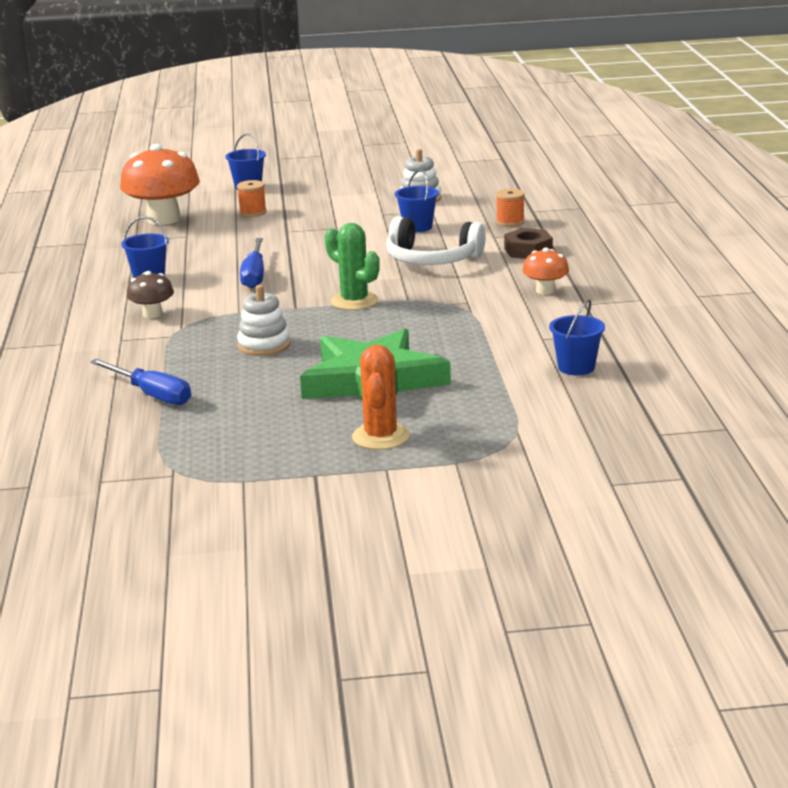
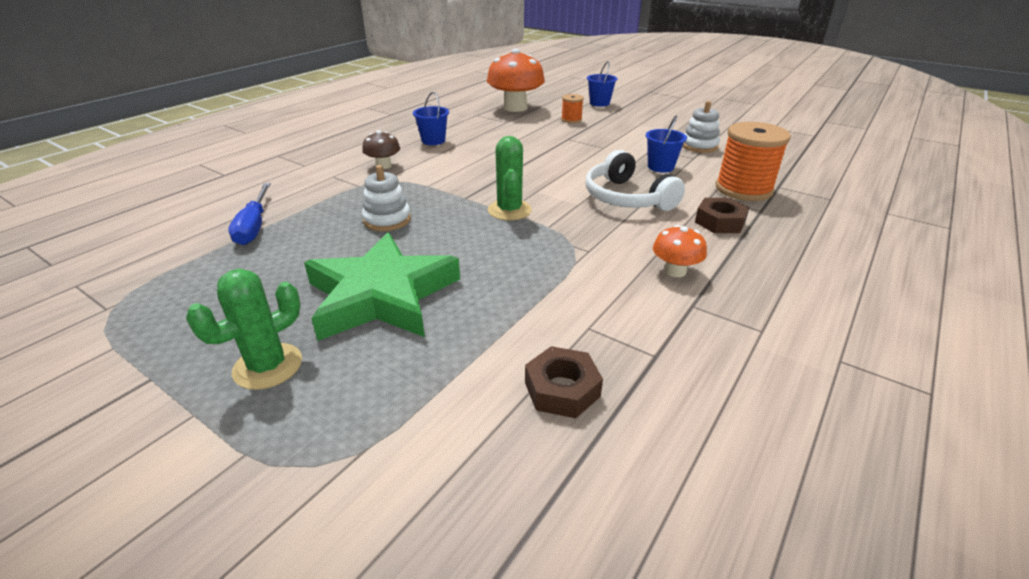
camera: 40 degrees right, 10 degrees up
(254, 275) = (489, 162): blue screwdriver -> none
(381, 437) = (268, 366): orange cactus -> green cactus
(510, 222) = (743, 189): orange spool -> orange spool, size x2.00
(576, 367) = (562, 389): blue bucket -> brown nut

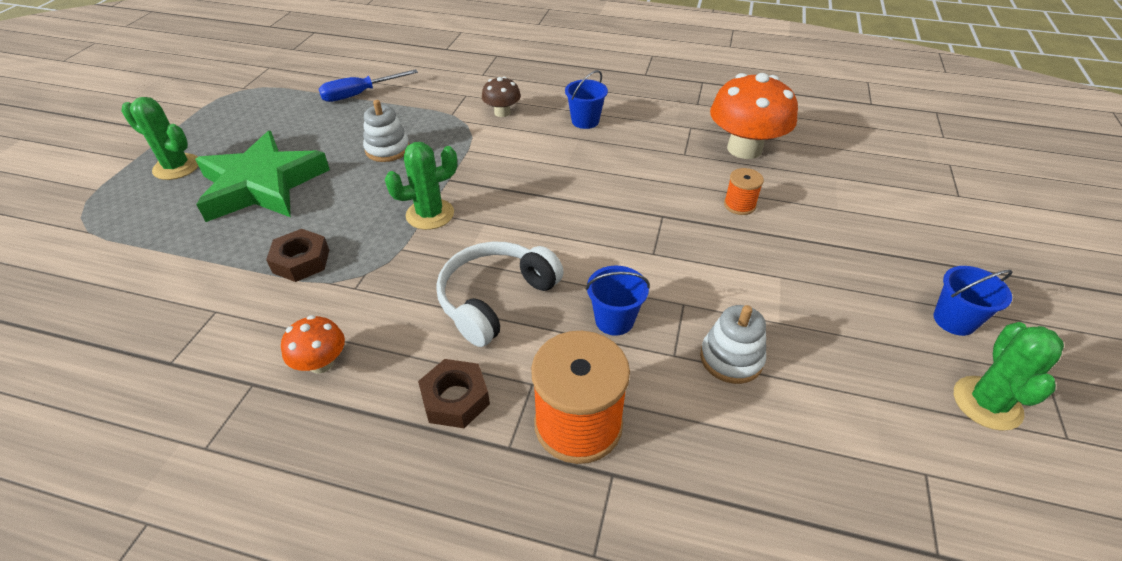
camera: 70 degrees right, 10 degrees up
(562, 389) = (132, 309): brown nut -> brown nut (301, 261)
(599, 103) = (841, 219): blue bucket -> blue bucket (954, 320)
(735, 109) = (987, 403): none -> green cactus

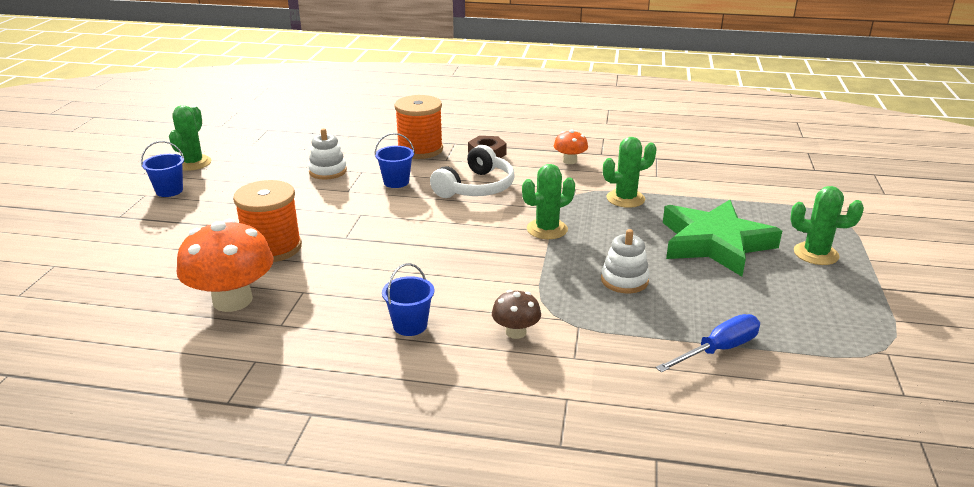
camera: 175 degrees right, 15 degrees down
(301, 261) = (625, 199): brown nut -> green cactus
(739, 205) = (272, 248): orange spool -> orange spool, size x2.00

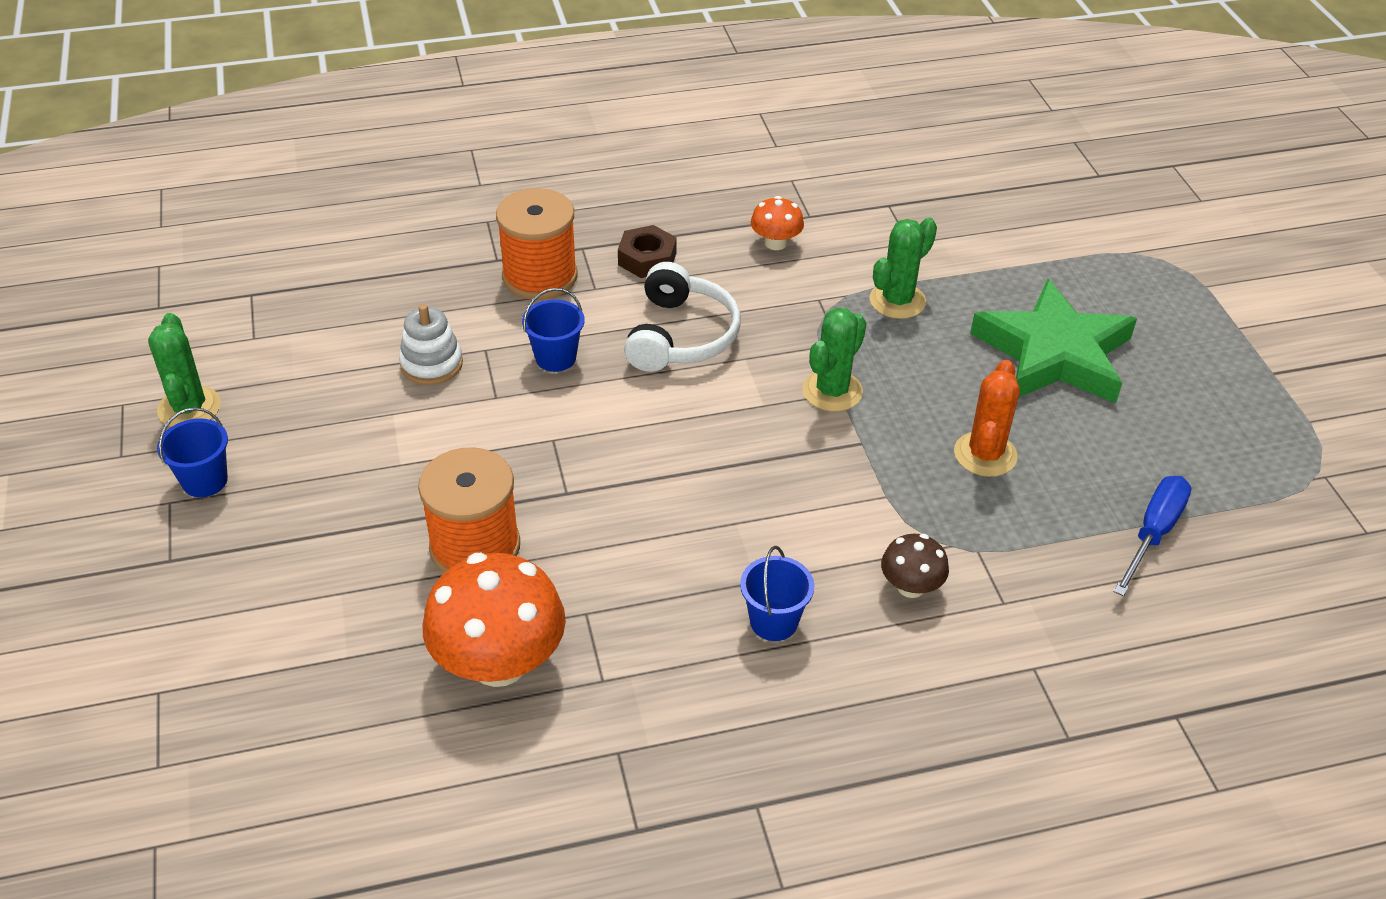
camera: 25 degrees left, 15 degrees up
(624, 280) = (985, 454): white stacking toy -> orange cactus
(816, 254) = (1177, 337): green cactus -> none

